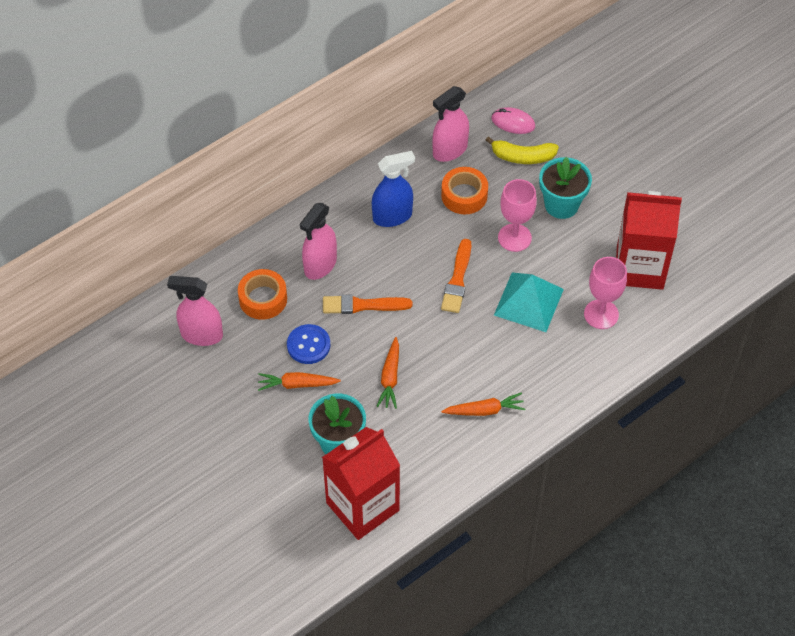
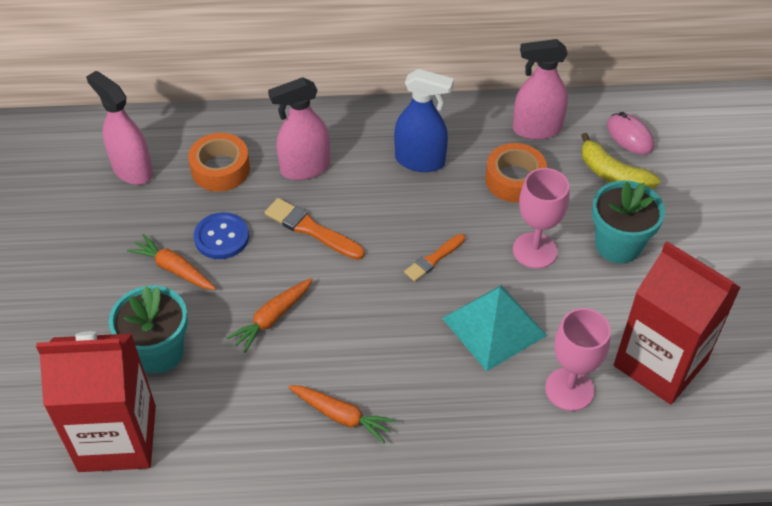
camera: 35 degrees right, 5 degrees down
(457, 280) = (433, 259): orange brush -> orange brush, size x0.66

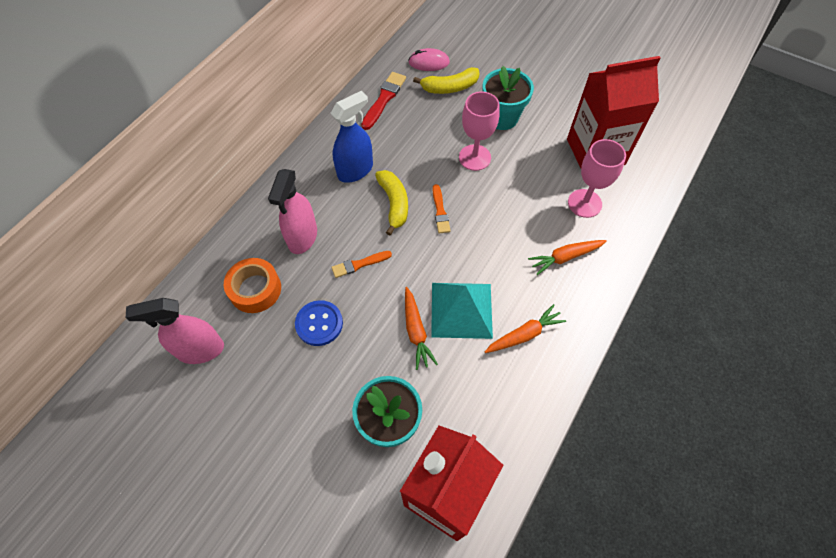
camera: 55 degrees left, 10 degrees up
(174, 269) = (321, 372): orange carrot -> orange carrot (565, 257)
(311, 229) = (359, 264): orange brush -> orange brush, size x0.66
(408, 215) = (394, 204): none -> yellow banana
(494, 327) = (515, 212): turquoise pyramid -> turquoise pyramid (461, 310)
(514, 179) = (413, 133): orange tape -> none
(536, 129) = (384, 99): pink spray bottle -> red brush

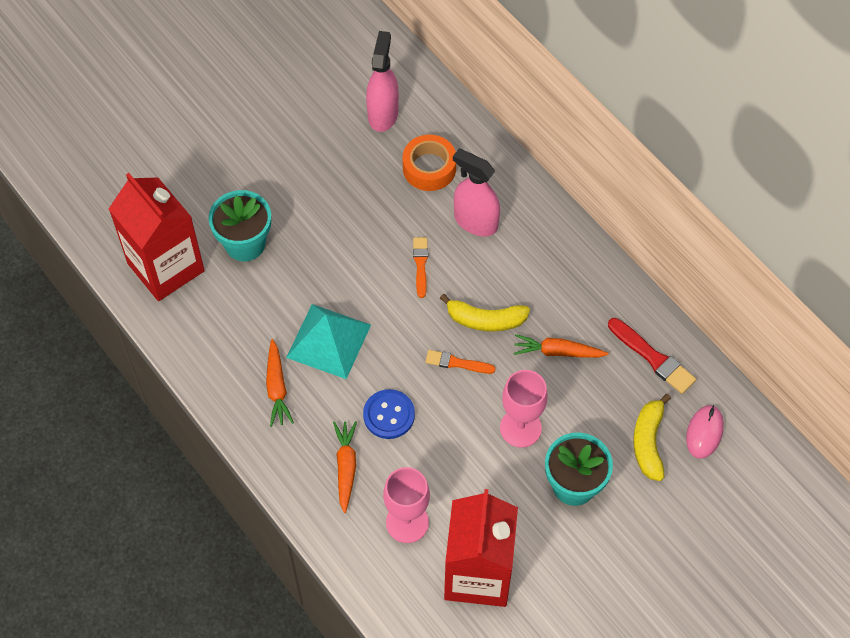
camera: 110 degrees right, 0 degrees up
(319, 324) = (368, 213): blue button -> blue button (389, 415)
(355, 170) = (548, 294): blue spray bottle -> none
(416, 331) = (323, 292): orange carrot -> orange carrot (557, 352)

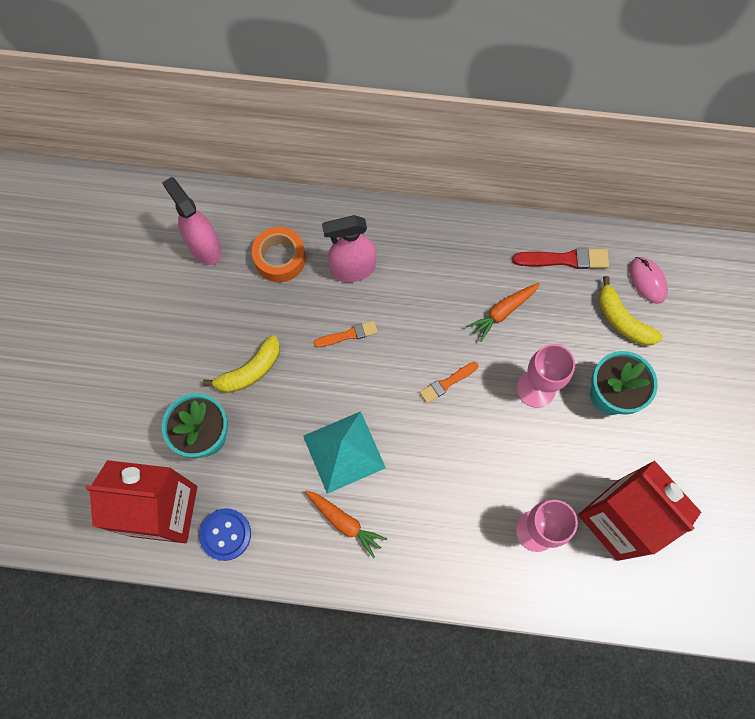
camera: 45 degrees left, 10 degrees up
(346, 467) = (453, 532): orange carrot -> none
(389, 415) = (442, 465): blue button -> blue button (225, 534)
(420, 264) = (348, 335): orange brush -> orange brush turned 120 degrees clockwise
(485, 320) = (433, 334): yellow banana -> yellow banana (250, 371)

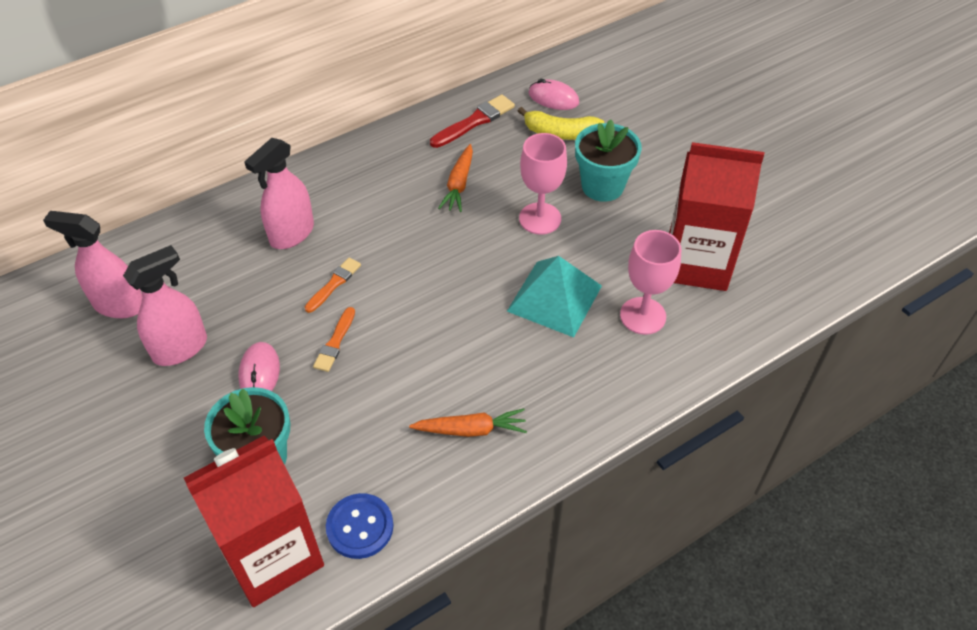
camera: 40 degrees left, 20 degrees down
(217, 313) = (180, 348): none -> pink spray bottle
(250, 371) = (259, 373): yellow banana -> pink mouse
(280, 258) = (210, 267): orange tape -> none
(344, 452) = (416, 374): turquoise pyramid -> turquoise pyramid (555, 298)
(447, 383) = (460, 262): orange brush -> orange brush (335, 342)

